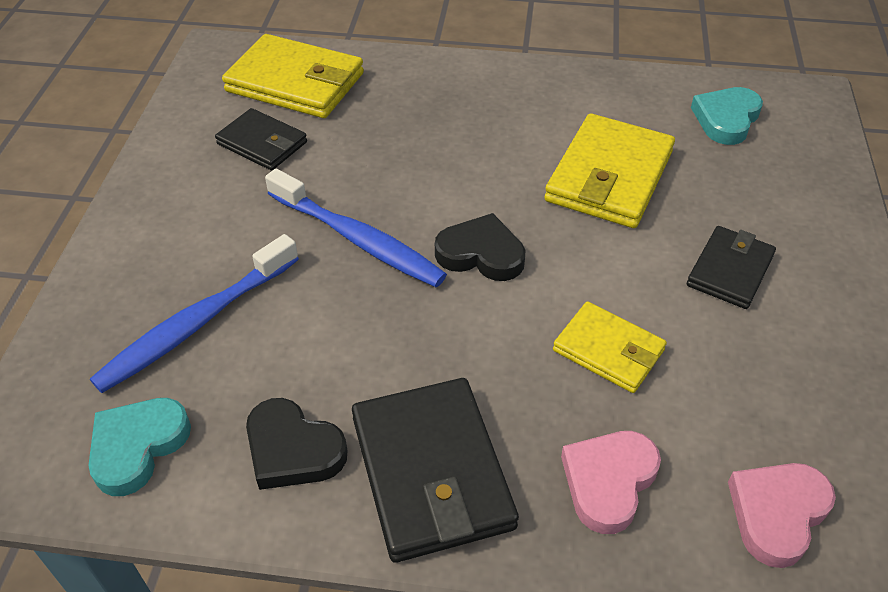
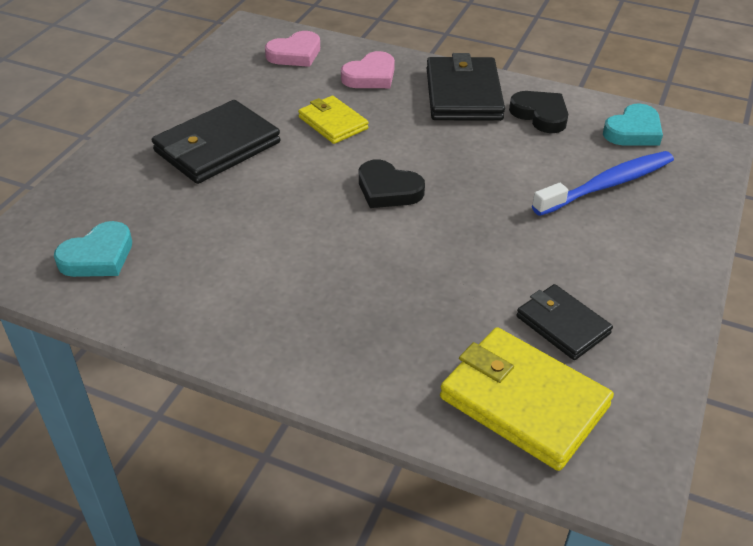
camera: 165 degrees left, 5 degrees down
(358, 239) = (481, 218): blue toothbrush -> none
(609, 176) = (249, 226): yellow wallet -> none
(730, 270) = (217, 147): black wallet -> black wallet, size x1.66

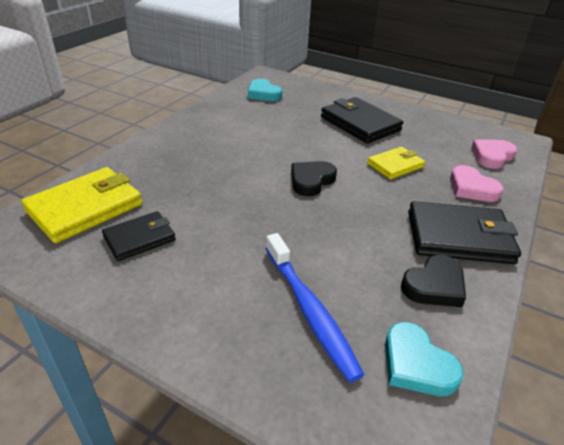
camera: 95 degrees right, 5 degrees down
(295, 54) = (492, 156): pink heart -> pink heart turned 75 degrees clockwise

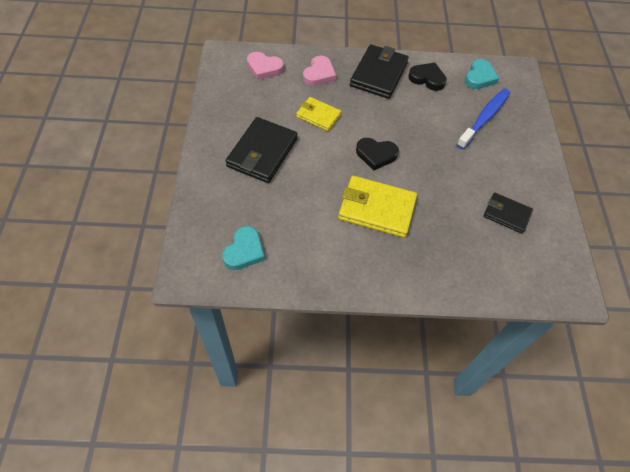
camera: 120 degrees left, 20 degrees up
(85, 208) = (511, 265): yellow wallet -> yellow wallet (377, 209)
(458, 237) = (378, 74): black wallet -> black wallet turned 45 degrees clockwise

